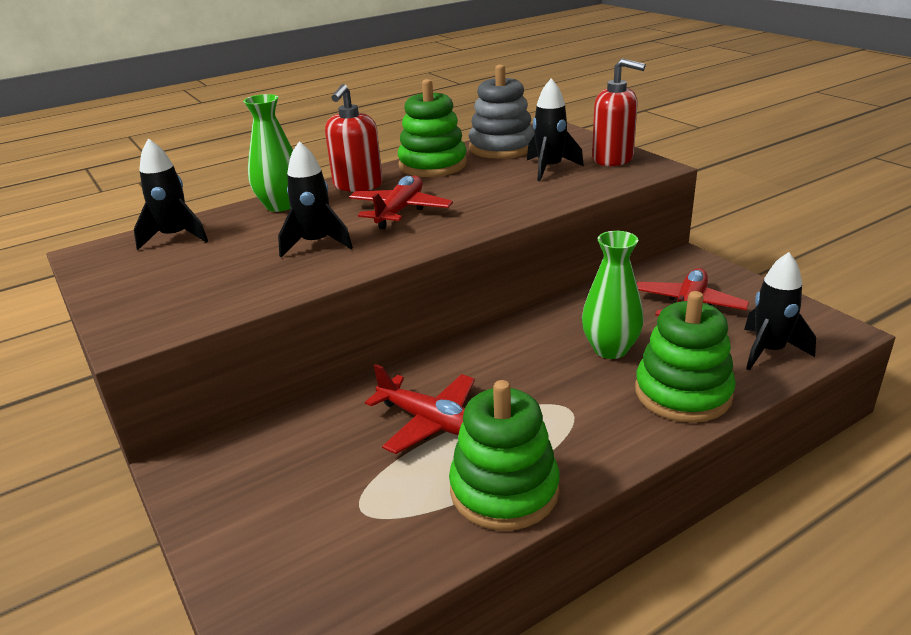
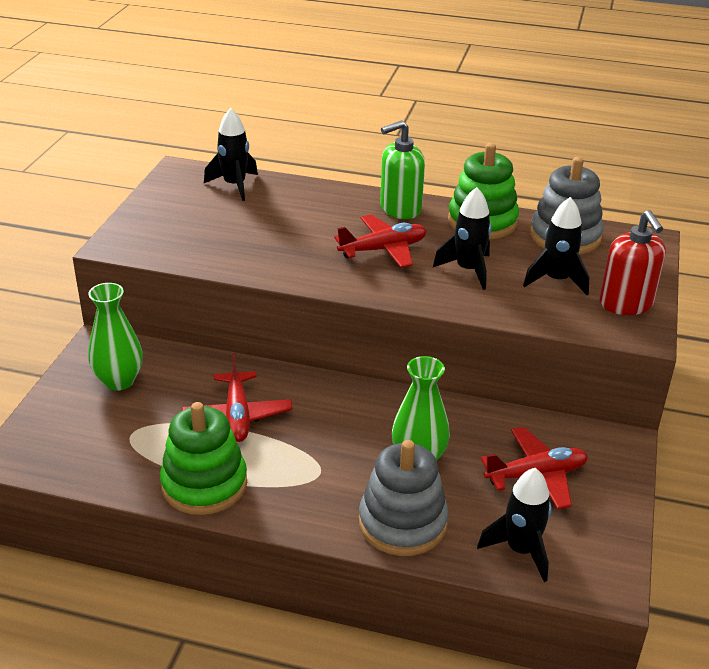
camera: 45 degrees right, 5 degrees up
(281, 205) = (326, 197): green vase -> green vase (119, 381)
(316, 243) = (292, 242): black rocket -> black rocket (468, 270)
(357, 185) = (400, 209): red soap dispenser -> green soap dispenser
(683, 393) = (402, 523): green stacking toy -> grey stacking toy

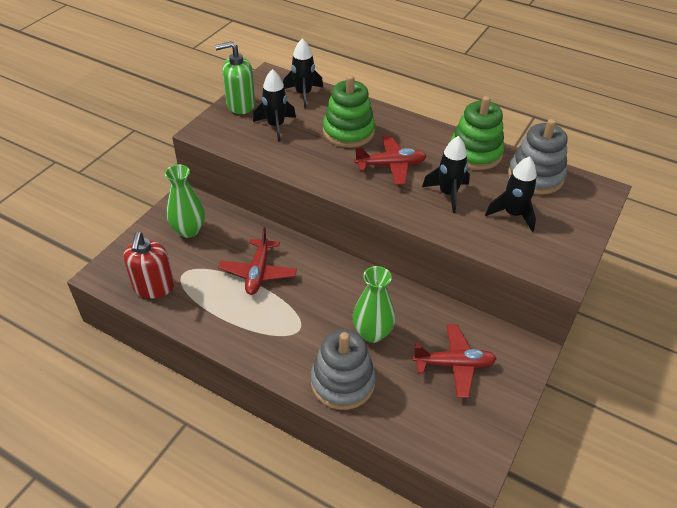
camera: 15 degrees right, 10 degrees up
(204, 484) = (218, 322): green stacking toy -> green stacking toy (348, 132)
(400, 209) = (416, 132): green soap dispenser -> green soap dispenser (240, 105)
(520, 550) = (420, 423): black rocket -> black rocket (276, 126)
(626, 304) = (560, 245): red soap dispenser -> red soap dispenser (154, 287)

